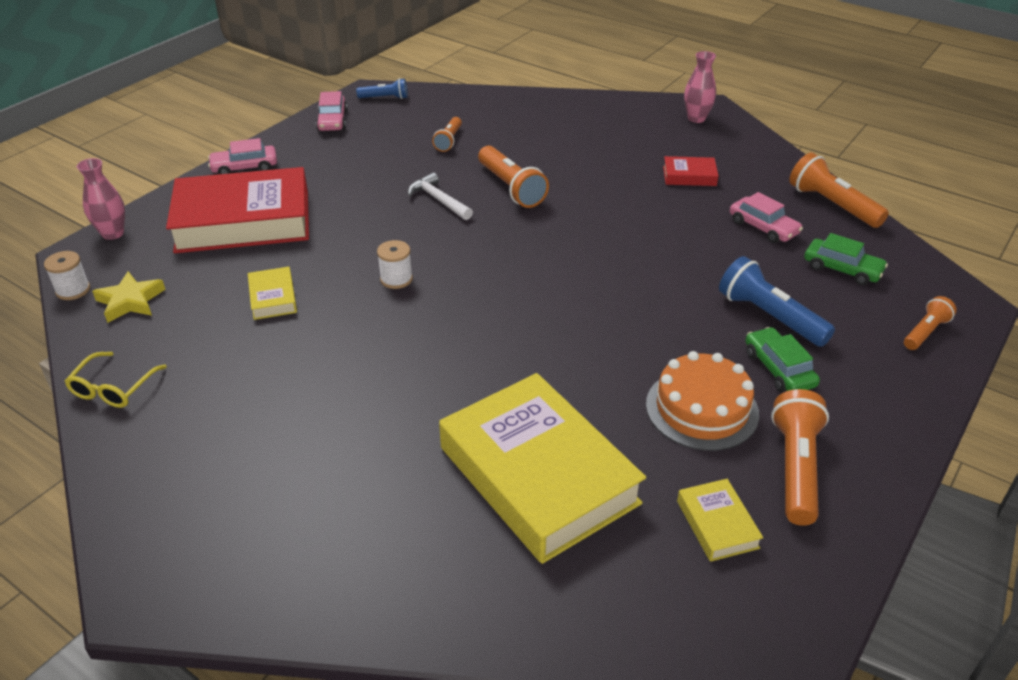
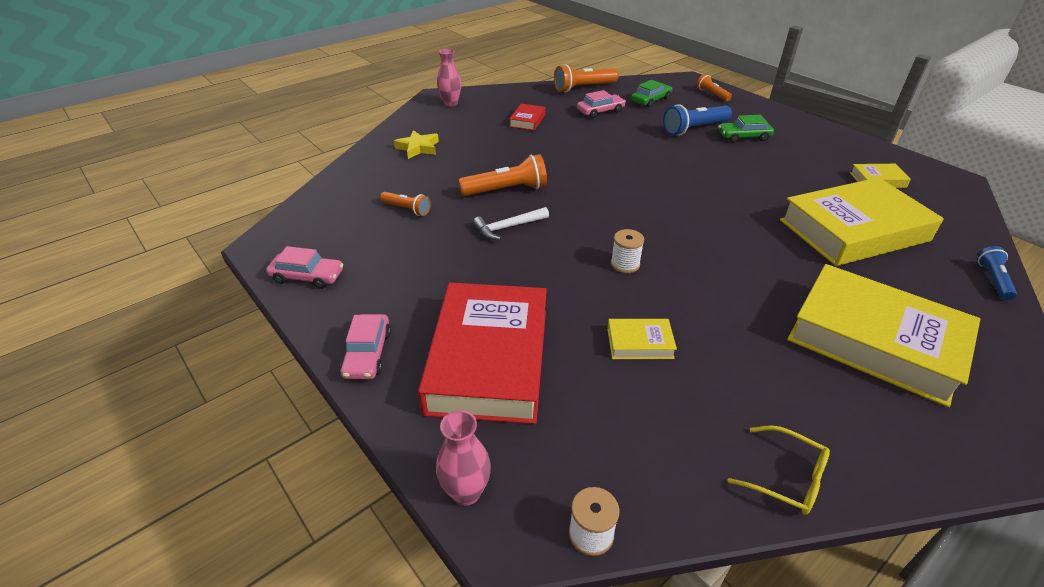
camera: 75 degrees left, 0 degrees up
(130, 301) = (626, 466): yellow star -> yellow star (418, 148)
(298, 468) = (875, 341): none -> yellow book
(385, 98) = (287, 236): blue flashlight -> blue flashlight (993, 280)
(702, 409) = (781, 165): orange cake -> none
(795, 468) = (827, 150): orange flashlight -> none

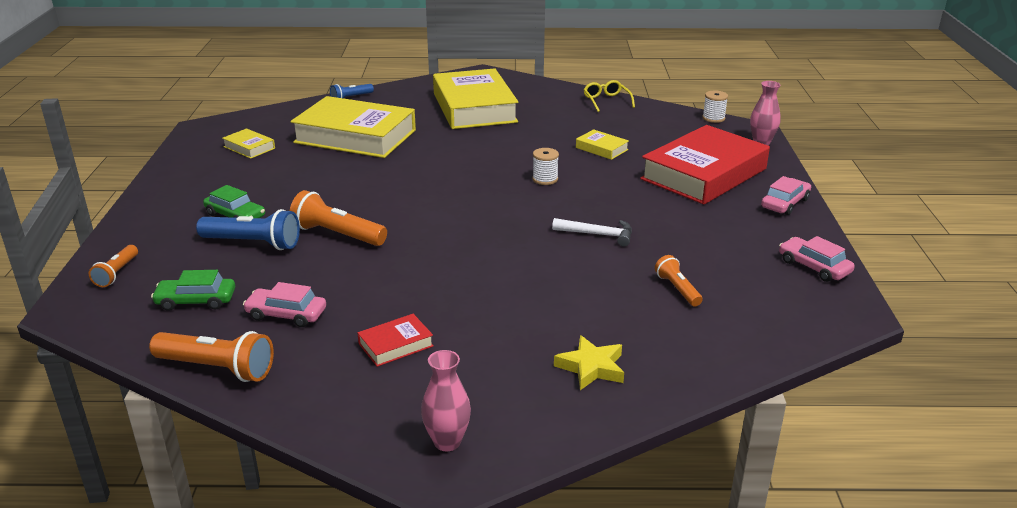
camera: 140 degrees left, 10 degrees down
(507, 190) = (554, 266): orange flashlight -> orange flashlight (337, 234)

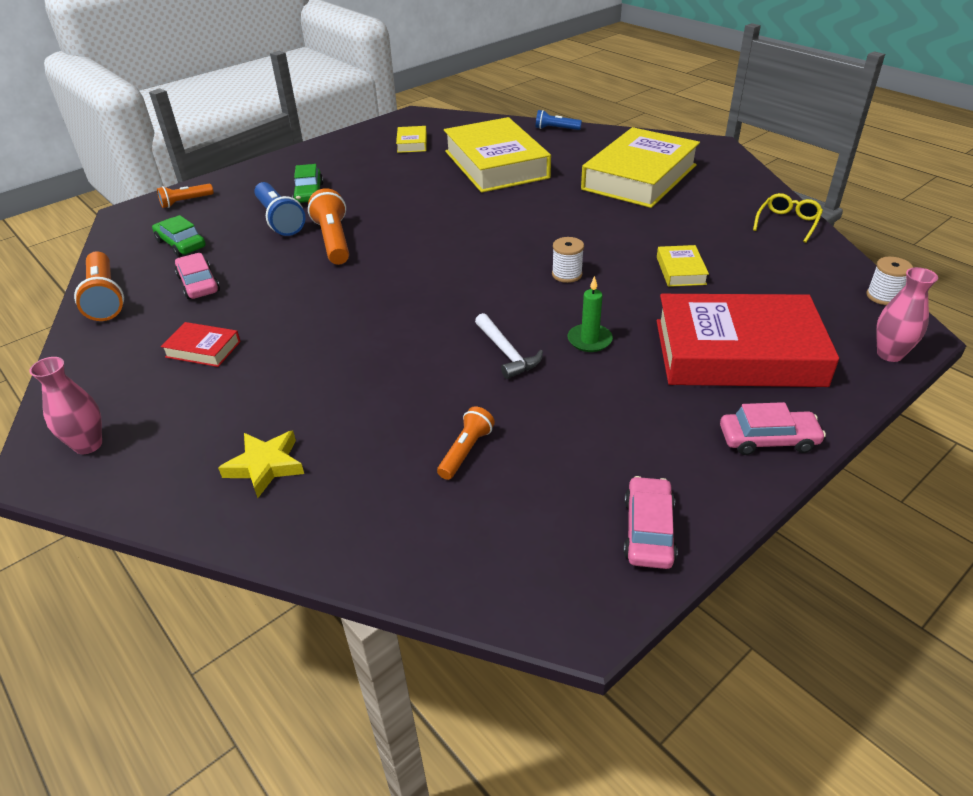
camera: 50 degrees right, 10 degrees up
(626, 205) = (589, 340): none -> green candle

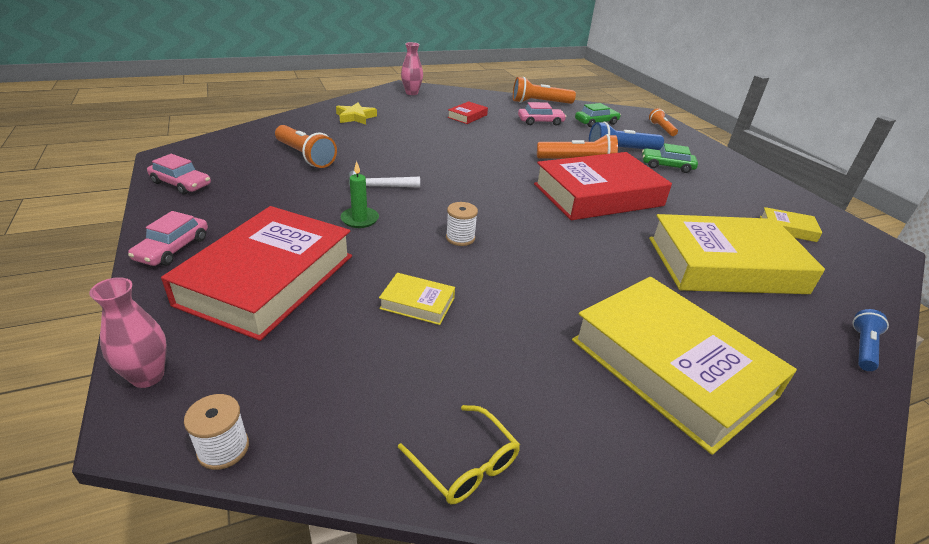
camera: 105 degrees right, 5 degrees down
(413, 221) = (598, 195): none -> red book
(466, 451) = (305, 156): orange flashlight -> orange flashlight, size x1.69

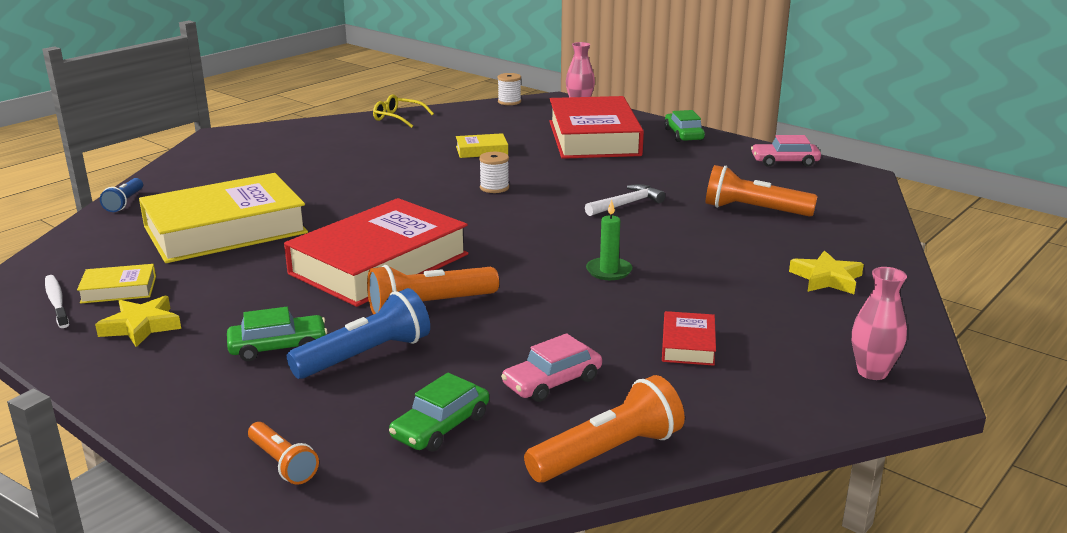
camera: 155 degrees right, 10 degrees down
(172, 248) = (683, 135): pink car -> green car
(360, 219) = (596, 178): green candle -> green candle (609, 271)
(671, 367) = (289, 163): yellow book -> none
(753, 198) = (141, 326): none -> yellow star
(828, 232) = (56, 301): none -> white toothbrush

